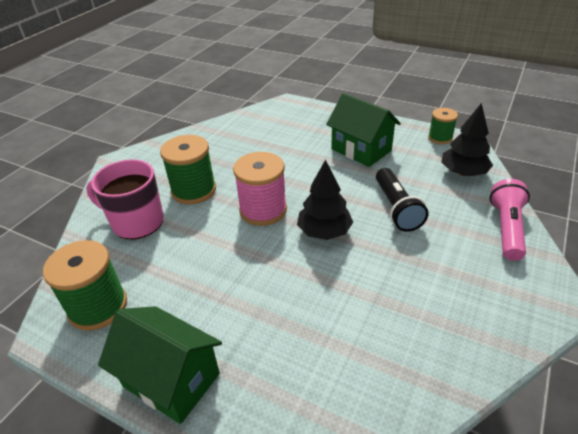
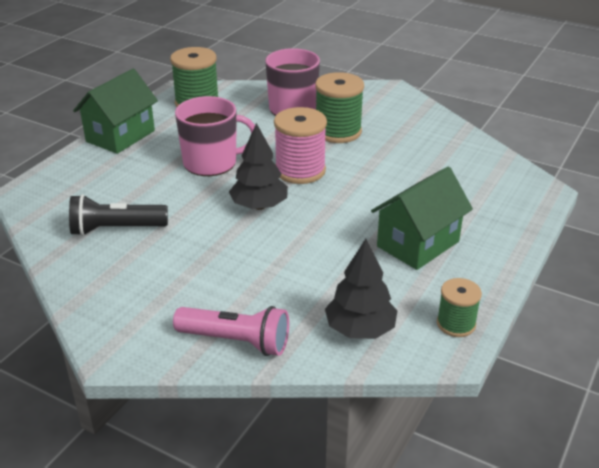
camera: 90 degrees right, 5 degrees down
(246, 274) = (211, 162): none -> pink mug
(396, 208) = (289, 258): black flashlight -> black flashlight (116, 229)

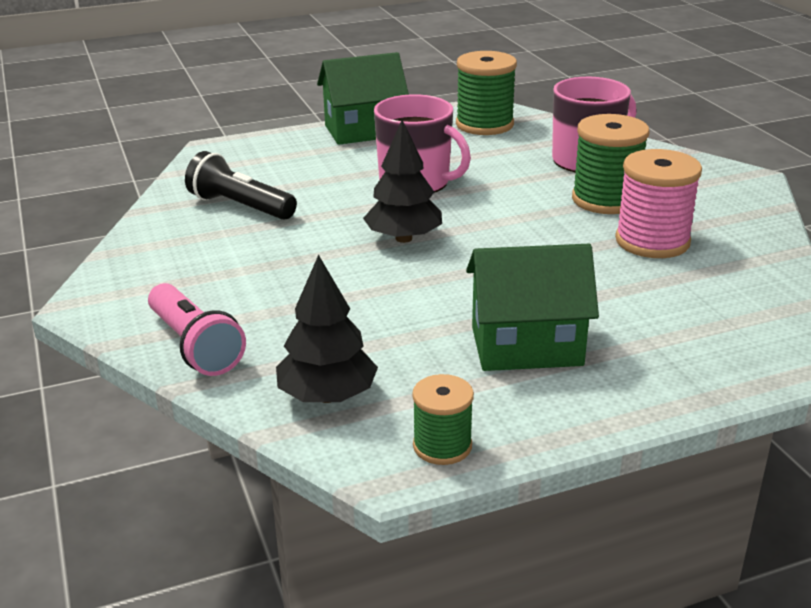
camera: 40 degrees right, 5 degrees down
(300, 171) = (500, 222): pink spool -> pink spool (652, 241)

